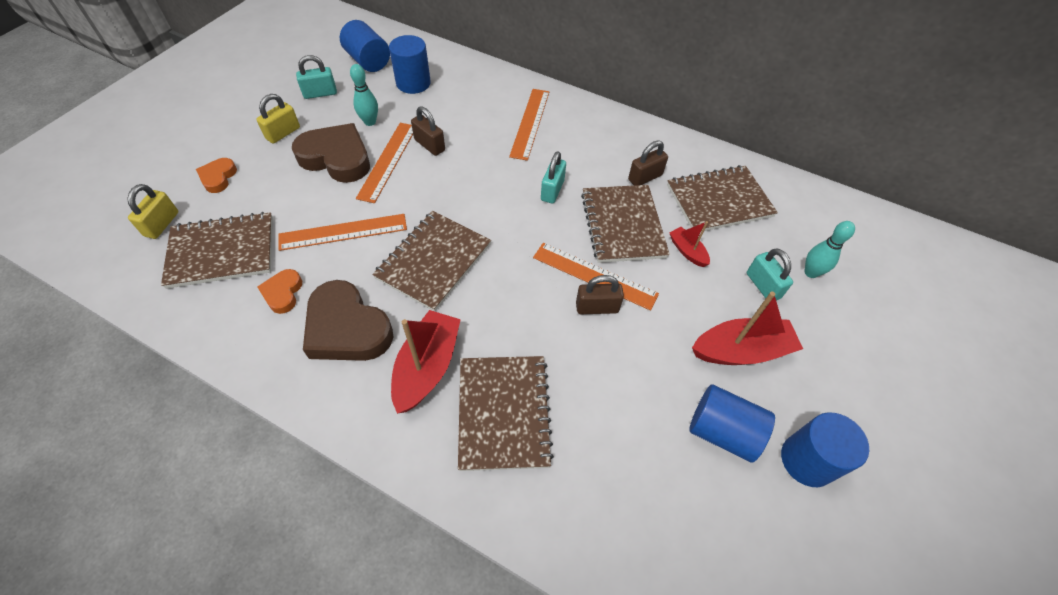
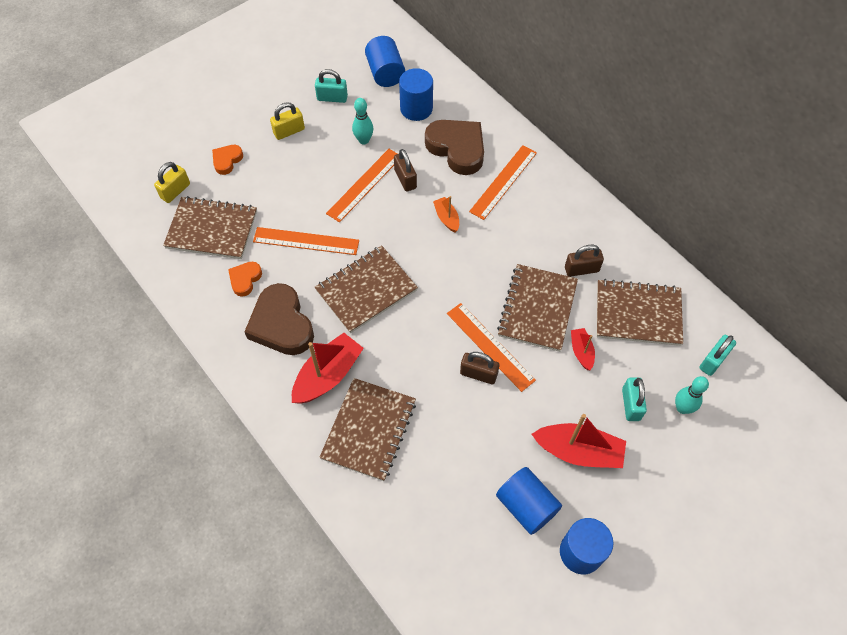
camera: 25 degrees right, 5 degrees up
(336, 158) = (324, 169): brown heart -> brown heart (457, 148)
(489, 169) = (446, 218): none -> orange boat
(552, 190) = (492, 256): turquoise padlock -> turquoise padlock (713, 361)

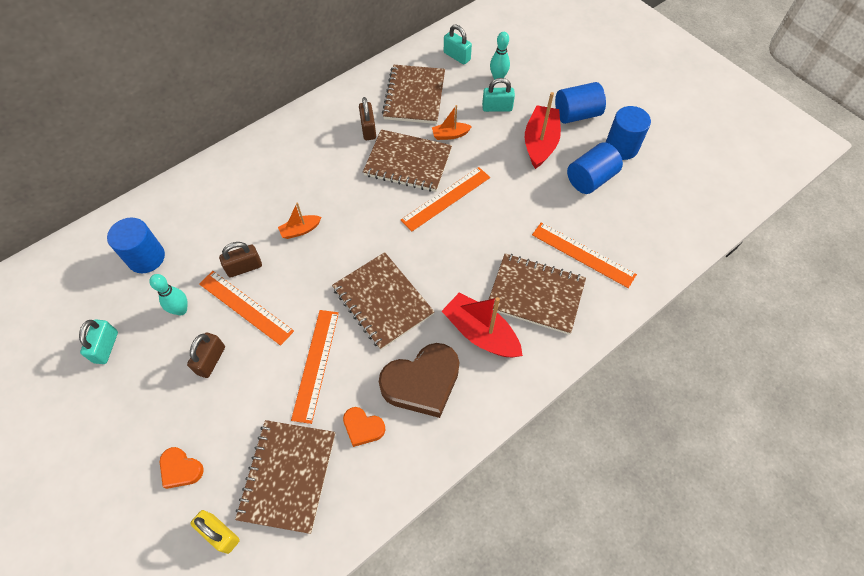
camera: 90 degrees left, 0 degrees up
(289, 131) = (148, 395): yellow padlock -> none
(385, 73) = (82, 290): blue cylinder -> blue cylinder (576, 114)
(457, 148) = (212, 220): brown heart -> none
(478, 374) = (474, 208): brown padlock -> brown padlock (211, 360)
(503, 182) = (262, 182): orange ruler -> orange ruler (583, 254)
(581, 351) = (450, 135): red boat -> orange boat

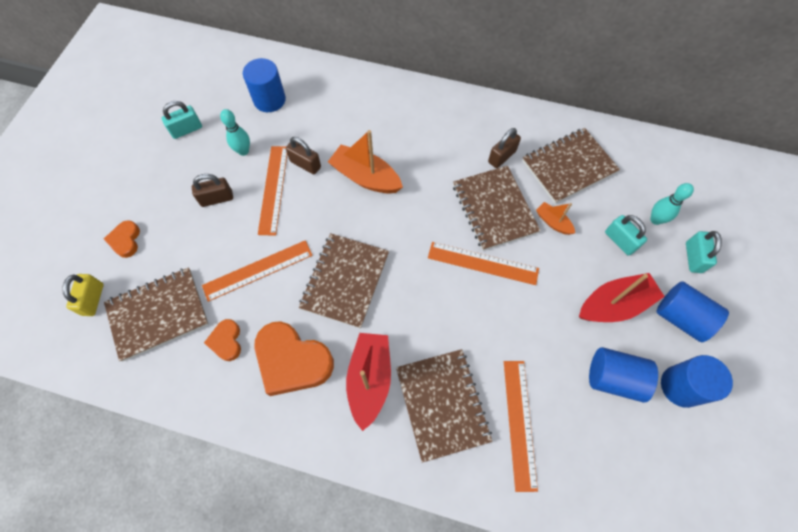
camera: 55 degrees right, 5 degrees up
(300, 230) = (365, 177): orange boat -> orange boat, size x1.88
(422, 382) = (292, 361): brown heart -> orange heart
(457, 56) = (646, 170): turquoise padlock -> turquoise padlock (693, 257)

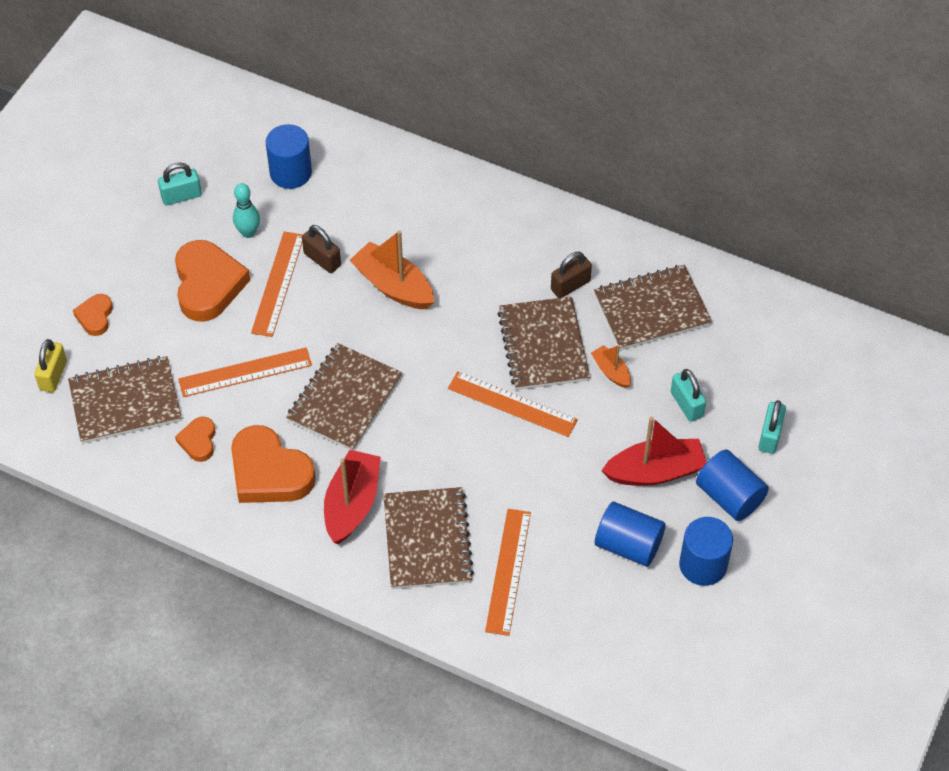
camera: 10 degrees right, 10 degrees down
(217, 198) = (208, 285): brown padlock -> orange heart
(655, 219) = (739, 387): turquoise bowling pin -> none

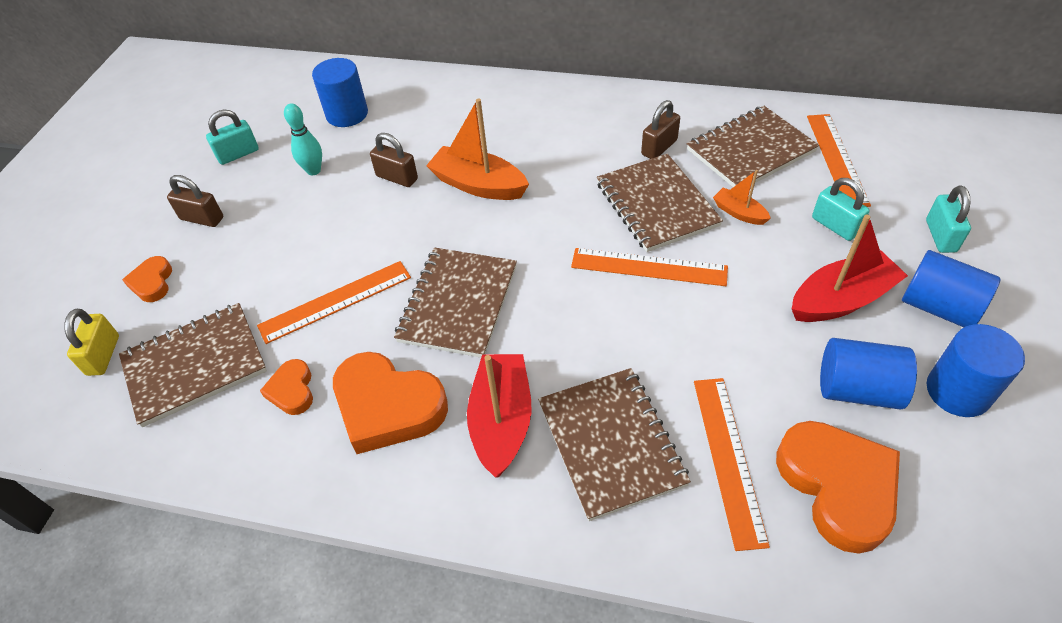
camera: 10 degrees left, 5 degrees down
(142, 261) = (202, 218): none -> brown padlock
(208, 285) = (278, 225): orange heart -> orange heart (838, 486)
(278, 283) = (354, 208): orange ruler -> orange ruler (836, 159)

